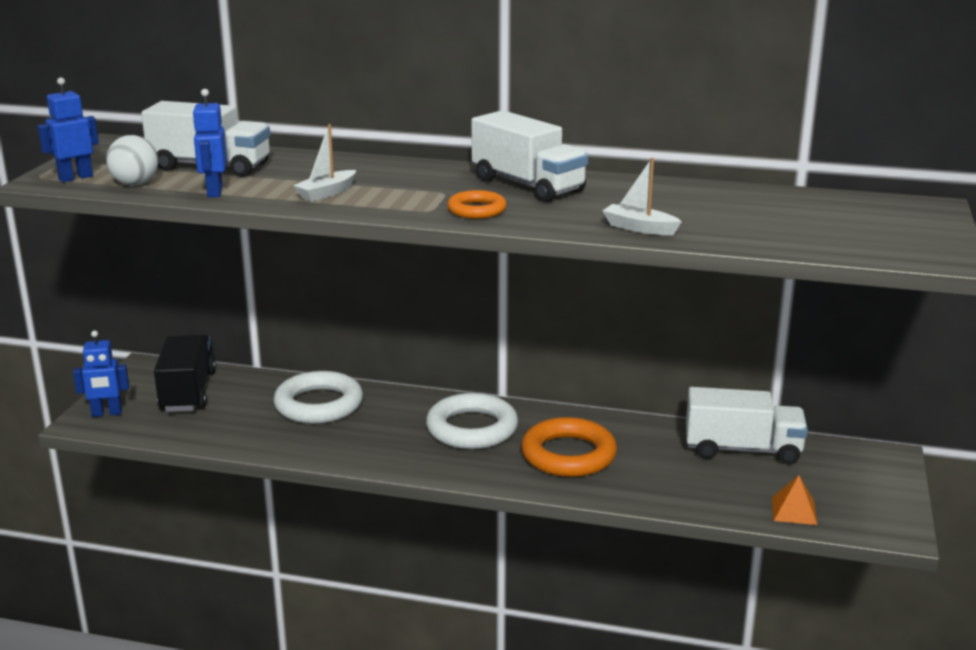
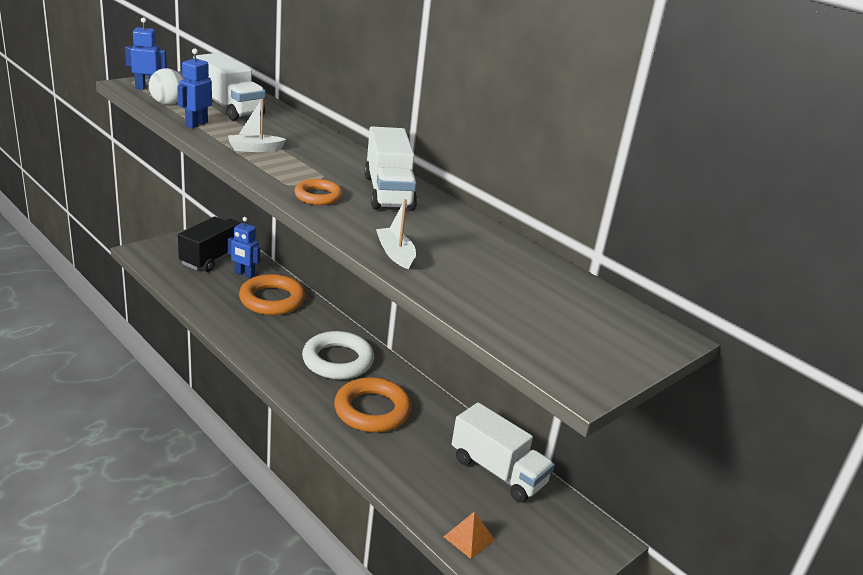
camera: 30 degrees right, 5 degrees up
(107, 413) = (157, 251): blue robot -> blue robot (244, 274)
(319, 404) = (272, 300): white ring -> orange ring

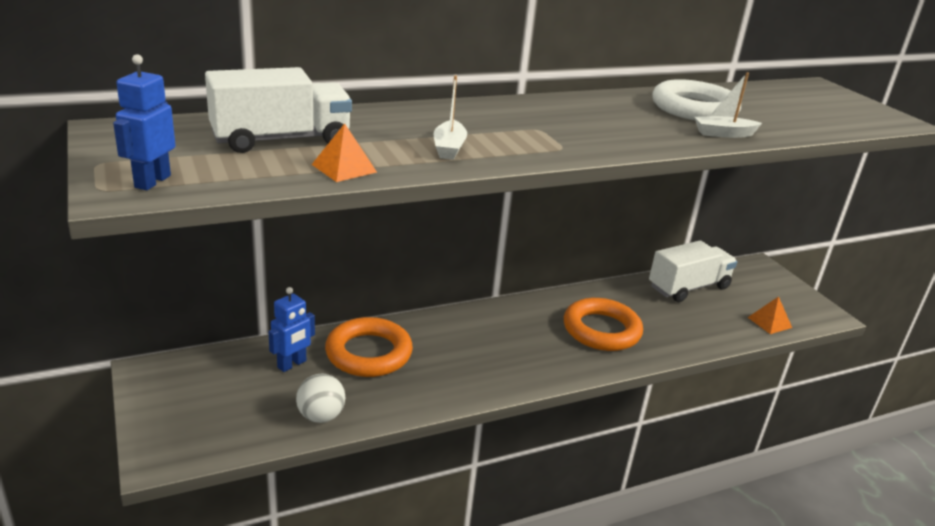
camera: 70 degrees left, 0 degrees up
(168, 103) = (240, 175): white ball -> white ball (321, 416)
(196, 124) = (344, 168): blue robot -> orange pyramid
(215, 258) = (230, 383): black truck -> none
(318, 196) = (594, 140): orange ring -> none
(338, 360) = (512, 332): white ring -> white ring (694, 109)
(388, 192) = (581, 111): white truck -> none

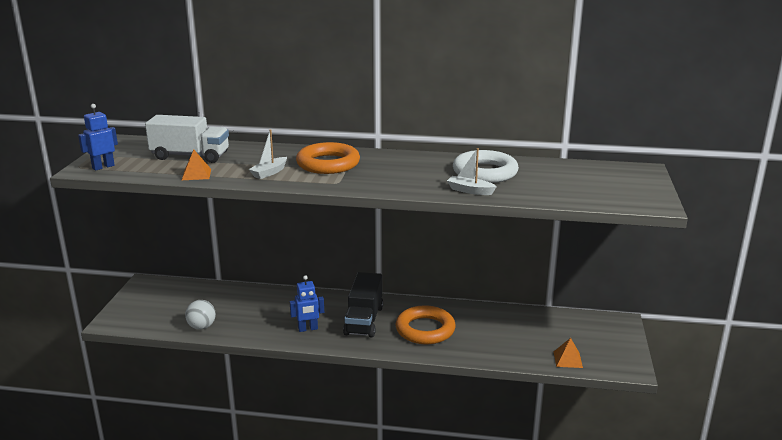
camera: 35 degrees right, 5 degrees down
(292, 364) = (216, 298): blue robot -> blue robot (308, 329)
(368, 353) = (262, 303): orange ring -> orange ring (328, 164)
(522, 339) = (364, 320): none -> black truck
(688, 287) = (532, 321): white truck -> none

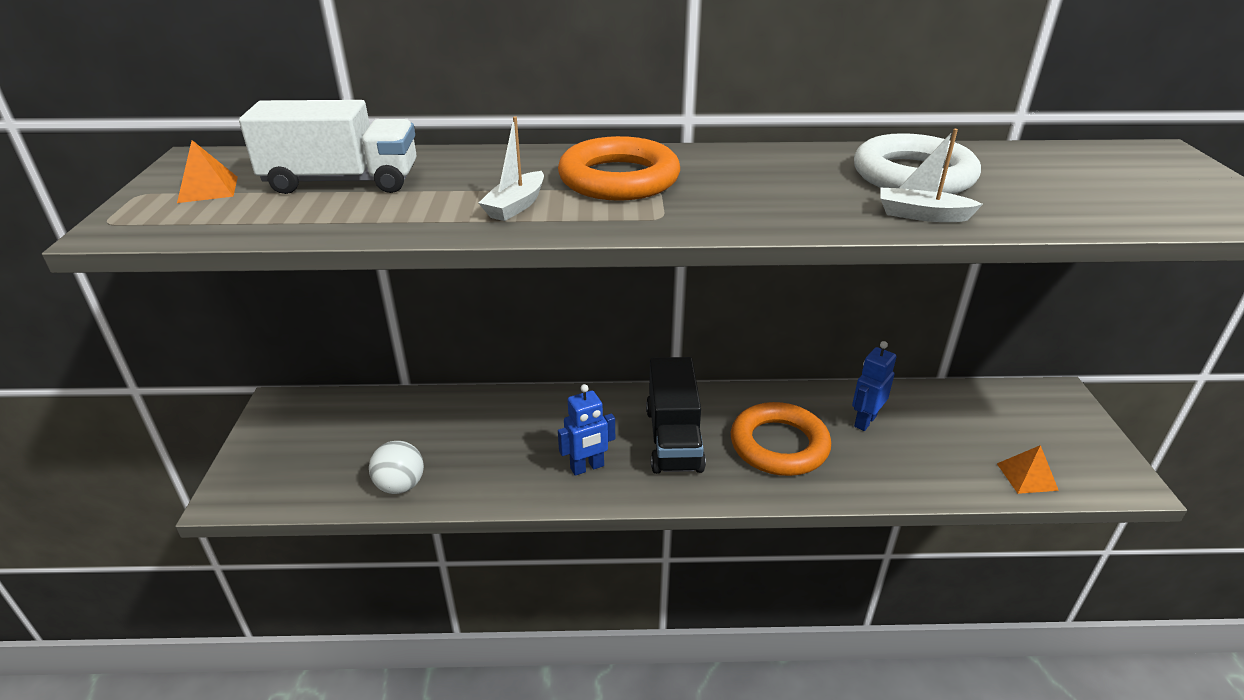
camera: 10 degrees left, 10 degrees up
(103, 167) = (162, 218): blue robot -> blue robot (864, 421)
(196, 174) = (368, 220): orange pyramid -> orange pyramid (208, 189)

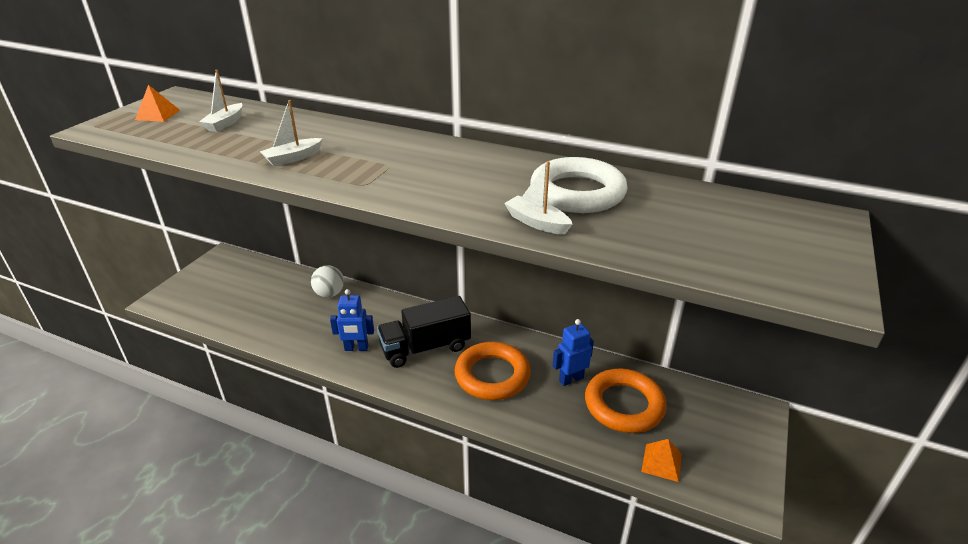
camera: 25 degrees right, 0 degrees up
(342, 182) = (225, 123): white truck -> white boat
(400, 485) = (245, 324): white ball -> white ball (329, 294)
(619, 179) = (376, 153): orange ring -> orange ring (624, 405)
(673, 439) = (425, 348): black truck -> black truck turned 45 degrees clockwise

